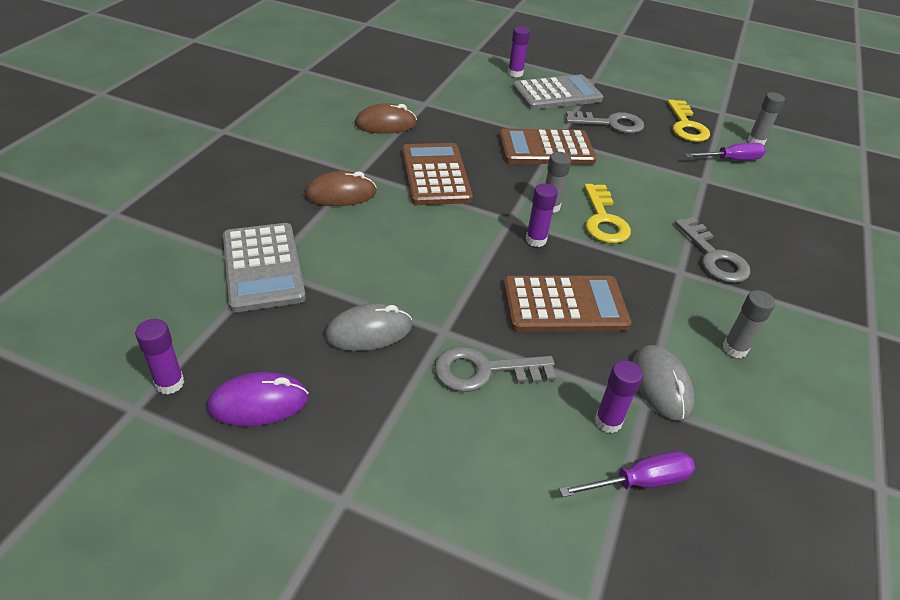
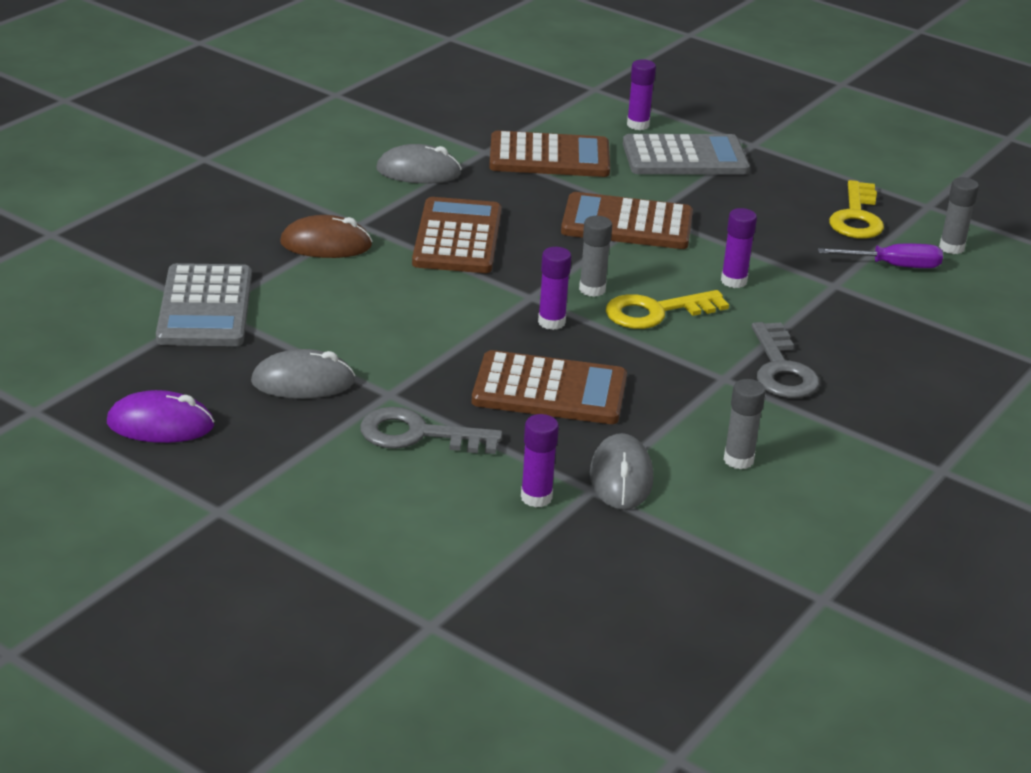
camera: 15 degrees right, 10 degrees down
(169, 383) = (74, 395): purple glue stick -> purple glue stick (733, 281)
(385, 124) = (418, 172): brown mouse -> grey mouse
(470, 103) = (549, 157): none -> brown calculator
(603, 219) = (656, 312): yellow key -> yellow key turned 60 degrees clockwise
(610, 124) = (741, 203): grey key -> none
(640, 482) = (541, 549): purple screwdriver -> none

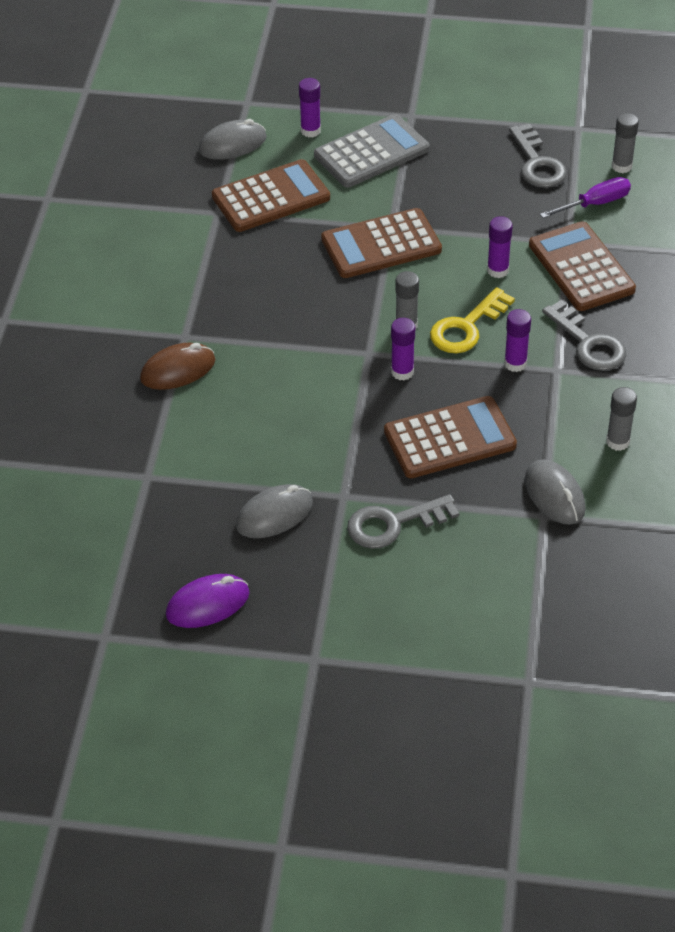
camera: 25 degrees left, 15 degrees up
(205, 307) = (141, 477): grey calculator -> none
(418, 172) = (184, 259): grey mouse -> grey mouse (232, 144)
(458, 237) = (269, 317): brown calculator -> brown calculator (581, 267)
(536, 497) = (513, 540): purple glue stick -> purple glue stick (515, 363)
(856, 217) = (537, 163): yellow key -> grey key

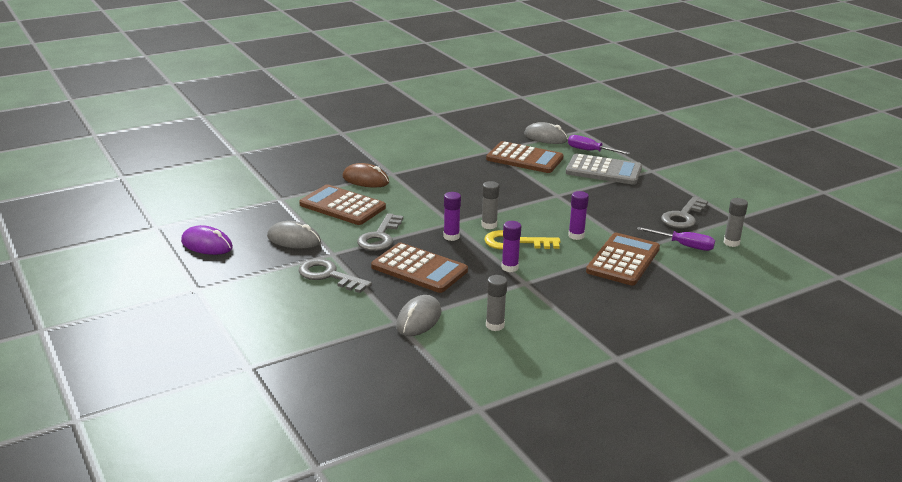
camera: 50 degrees right, 20 degrees down
(310, 131) = (590, 151): purple glue stick -> purple screwdriver
(381, 244) = (539, 197): brown calculator -> brown calculator (342, 206)
(588, 343) = (564, 285): grey key -> grey key (380, 237)

